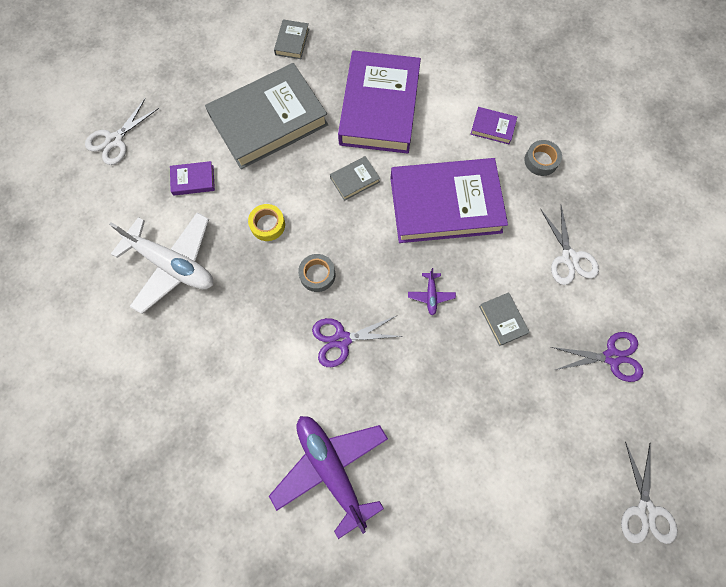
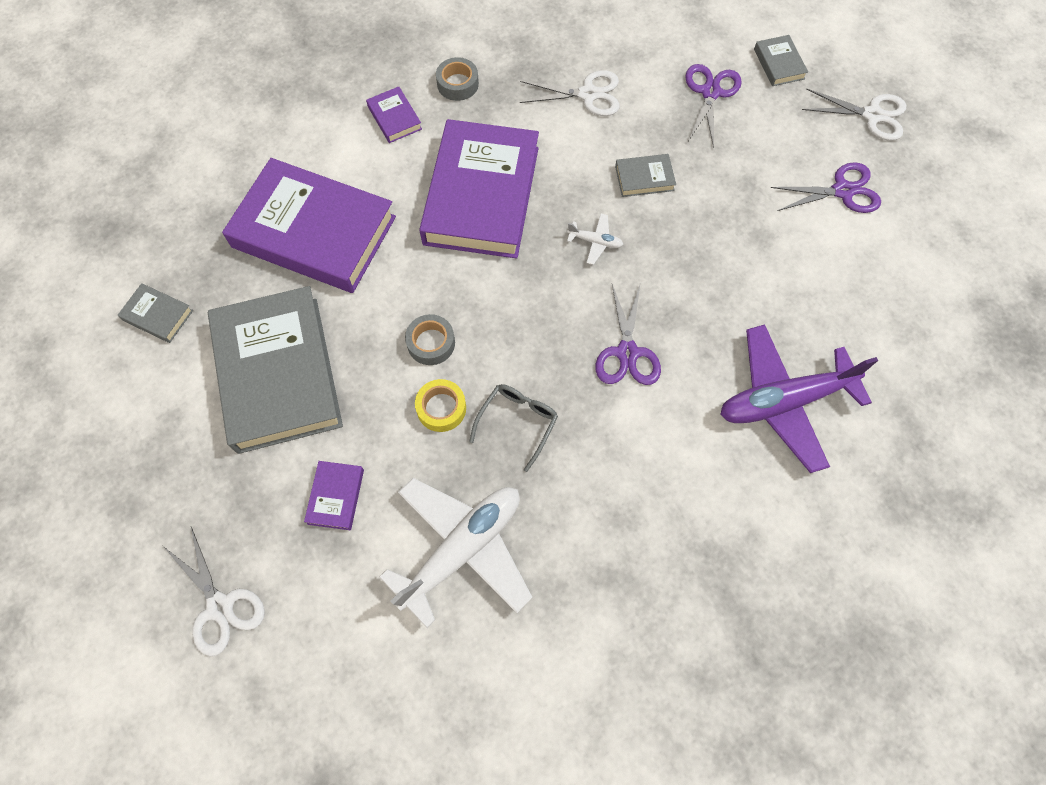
camera: 75 degrees left, 5 degrees down
(268, 276) = (517, 423): none -> grey glasses
(317, 275) = (532, 362): grey tape -> grey tape (431, 343)
(354, 180) = (411, 287): grey book -> grey book (779, 64)
(431, 295) = (595, 242): purple plane -> white plane
(492, 127) = (394, 118): purple book -> purple book turned 60 degrees counterclockwise
(549, 492) = (842, 191): none -> purple scissors

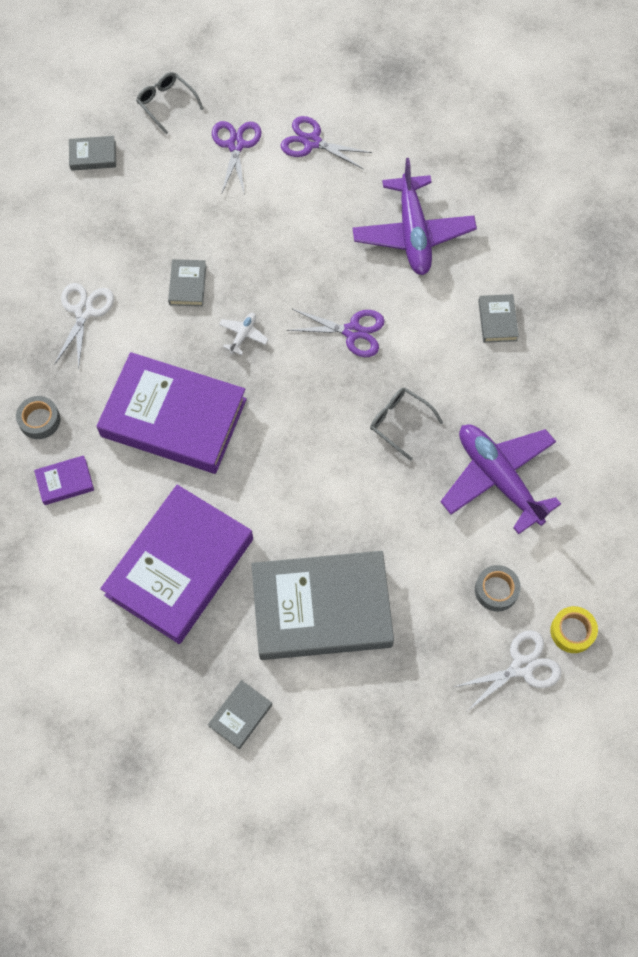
camera: 80 degrees left, 0 degrees up
(336, 496) = (442, 569): purple book -> none
(431, 343) = (315, 479): grey tape -> grey tape (496, 590)
(441, 408) = (377, 478): yellow tape -> yellow tape (572, 631)
(462, 549) = (498, 478): white plane -> purple plane
(686, 521) = (497, 320): none -> grey book
(710, 92) = (109, 215): purple scissors -> purple scissors (312, 142)
(872, 115) = (166, 104): white scissors -> grey glasses

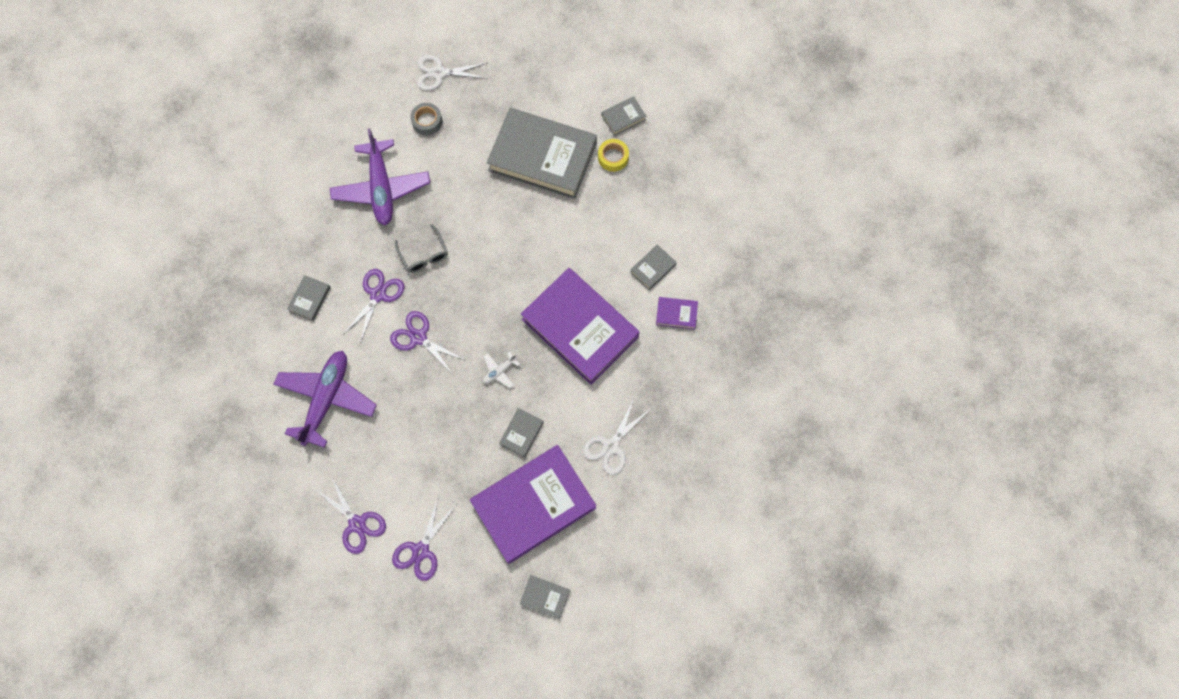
camera: 155 degrees left, 5 degrees up
(39, 420) = (677, 369): grey tape -> none
(115, 524) = (653, 268): none -> grey book
(166, 104) = (458, 624): grey glasses -> none
(180, 567) = (621, 221): purple book -> purple book (533, 505)
(425, 357) = (378, 295): none -> purple scissors
(572, 631) = (396, 79): yellow tape -> yellow tape (613, 157)

